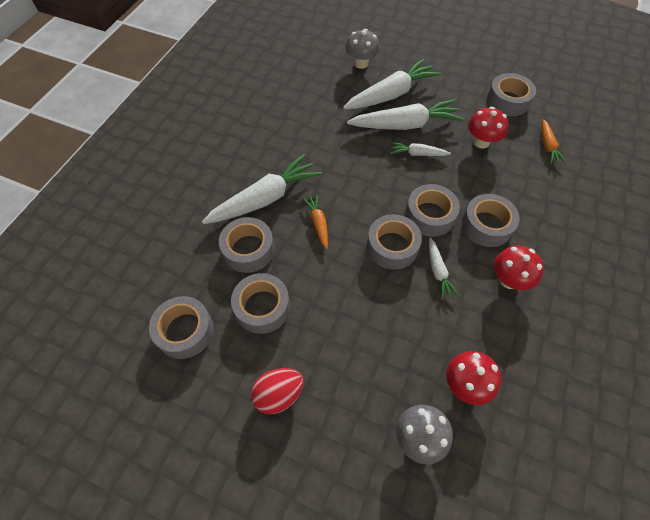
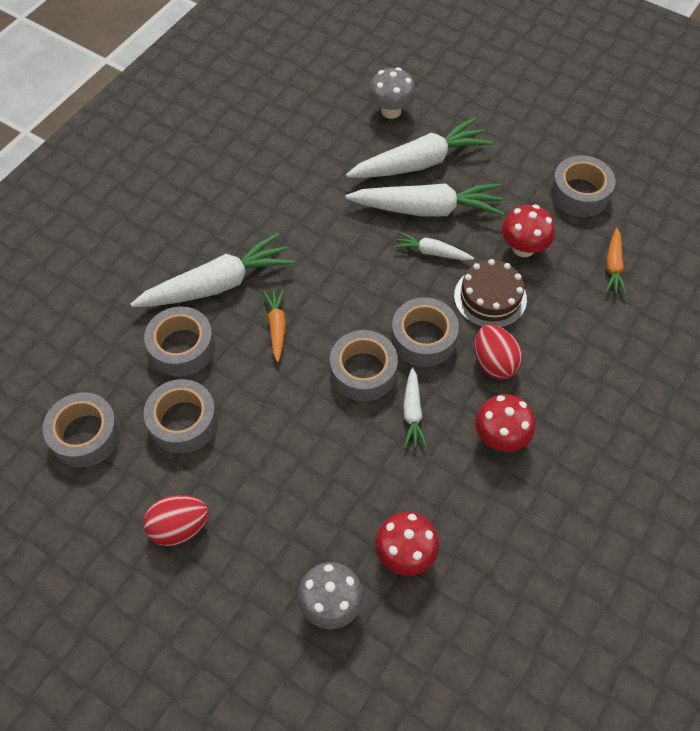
camera: 10 degrees right, 0 degrees up
(469, 179) = (490, 297): none -> brown cake
(486, 225) = (494, 362): grey tape -> red egg

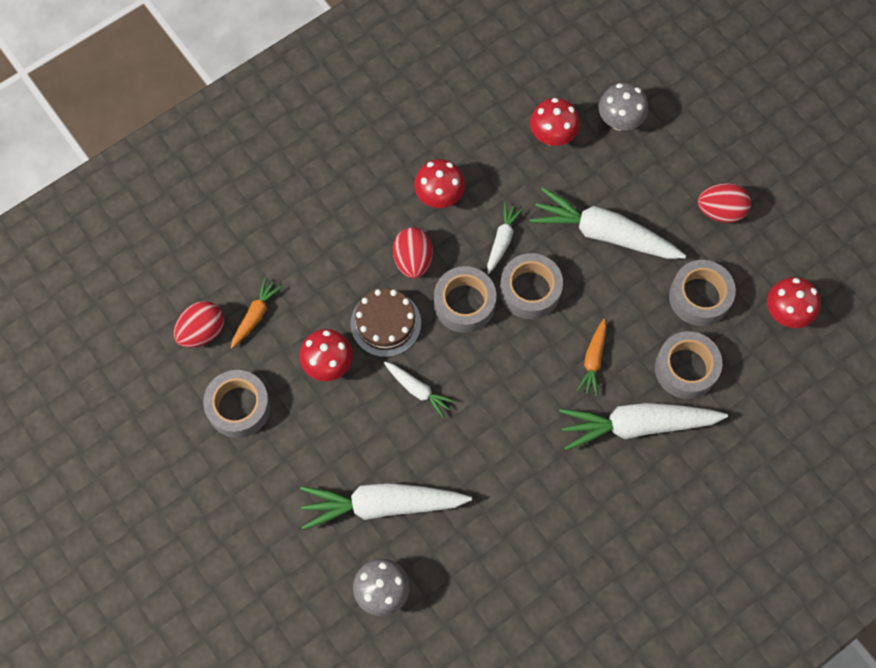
camera: 160 degrees left, 10 degrees up
(85, 435) = (786, 313): grey tape -> red mushroom
(426, 209) = (401, 442): white carrot -> white carrot (605, 234)
(651, 239) = (202, 331): none -> red egg

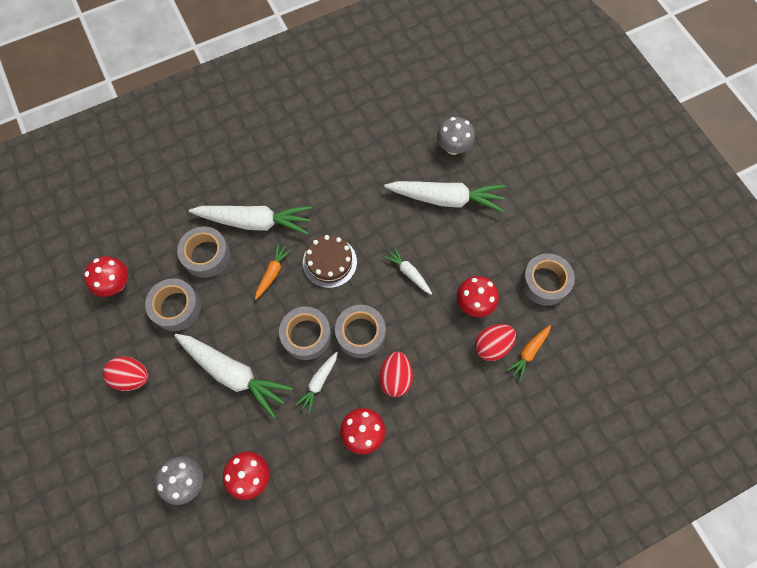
camera: 170 degrees left, 0 degrees up
(202, 331) = (572, 346): red egg -> red egg (492, 345)
(385, 323) = (425, 328): brown cake -> brown cake (329, 262)

